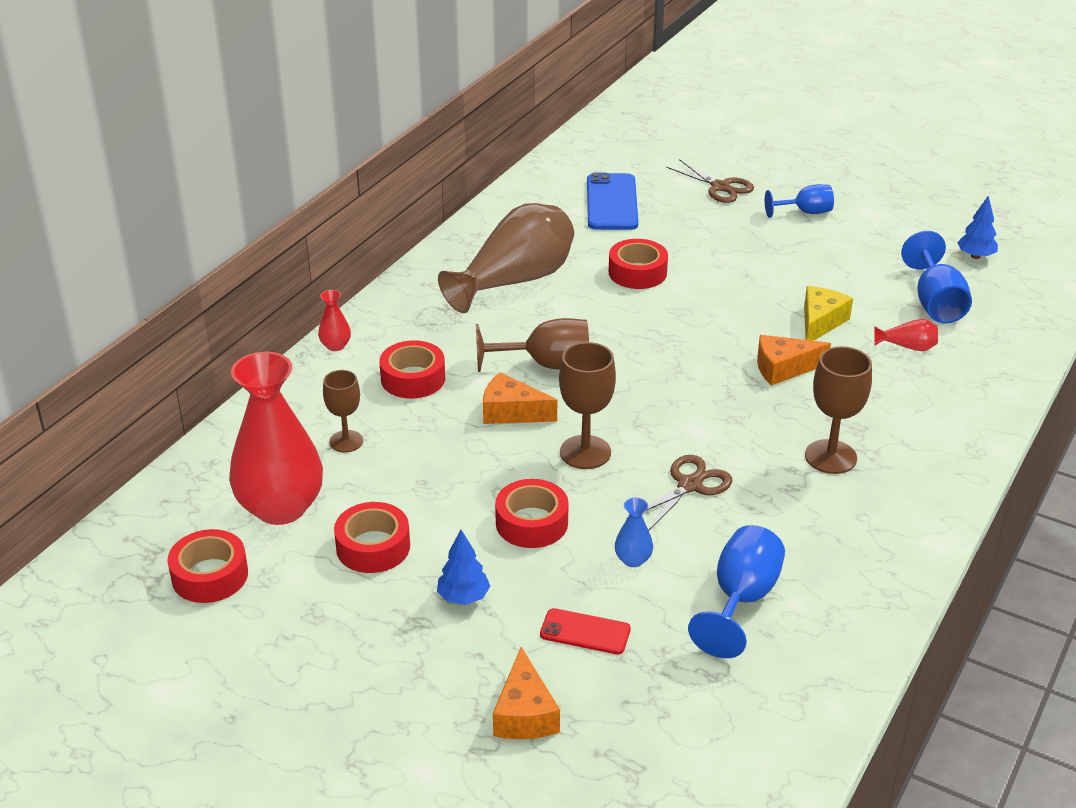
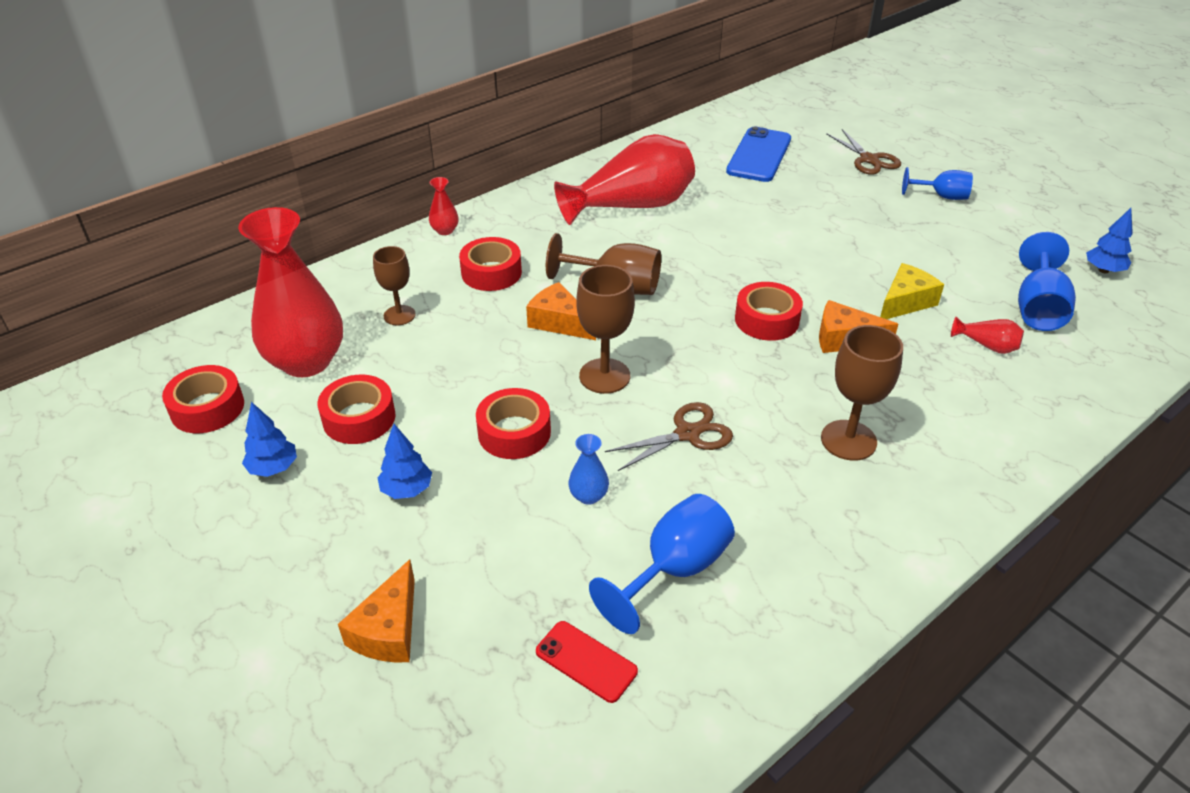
camera: 20 degrees right, 5 degrees up
(320, 612) = (273, 468): none -> blue tree
(514, 281) = (632, 206): brown vase -> red vase
(585, 632) = (498, 559): red phone -> red phone (586, 661)
(637, 272) = (748, 220): red tape -> red tape (766, 320)

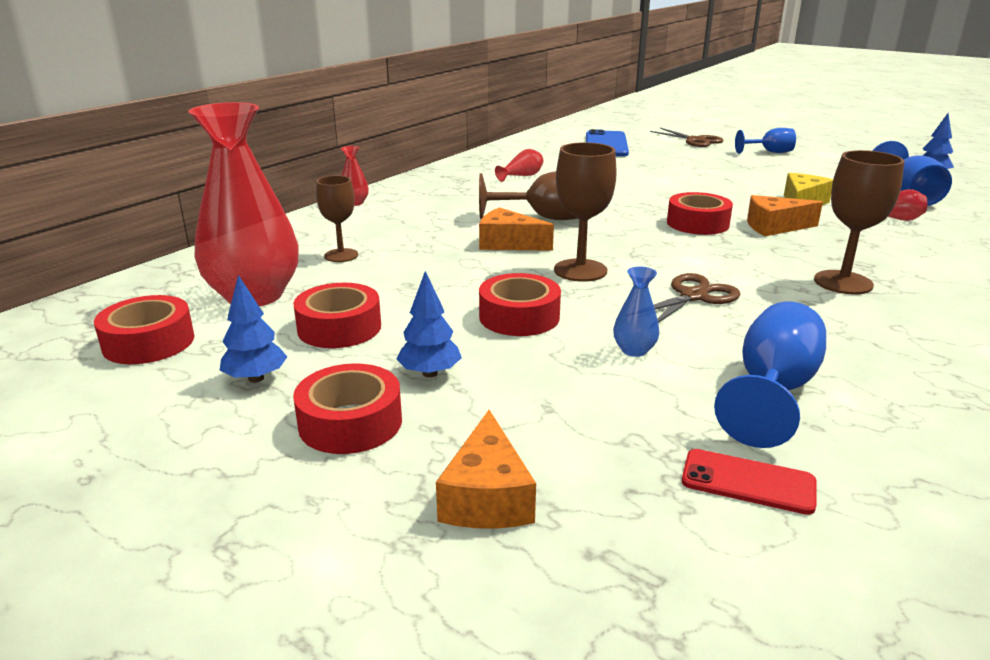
camera: 15 degrees left, 15 degrees down
(491, 273) = (418, 222): red tape -> red tape (350, 422)
(632, 206) = (521, 176): red vase -> red vase, size x0.40

